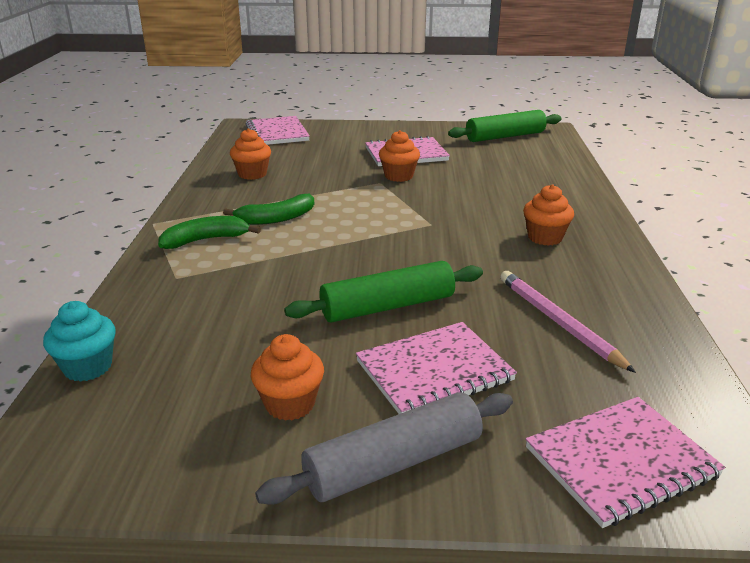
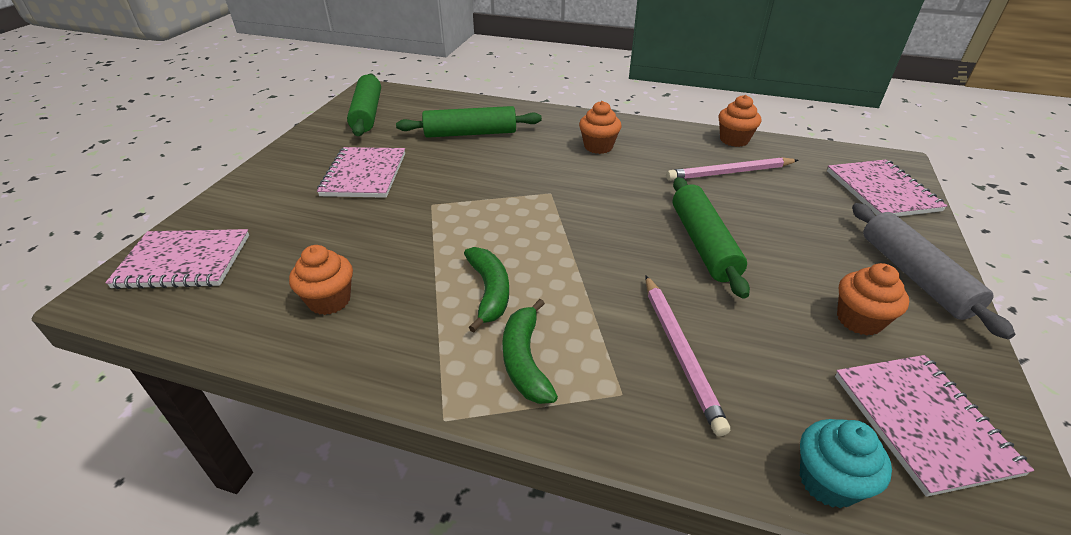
camera: 75 degrees left, 10 degrees up
(223, 299) = (680, 352): none -> pink pencil
(399, 176) = (423, 190): orange cupcake -> orange cupcake (734, 140)
(434, 371) = (800, 238): pink notebook -> pink notebook (922, 423)
(510, 177) = (470, 133): none -> green rolling pin

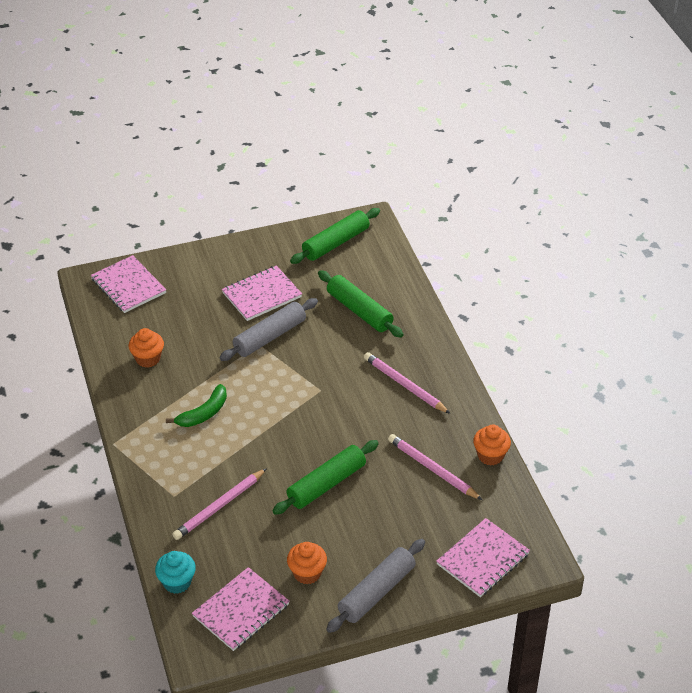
camera: 55 degrees right, 5 degrees up
(430, 193) = (269, 336): none -> grey rolling pin
(525, 360) = (167, 452): green banana -> none
(598, 146) = (405, 385): orange cupcake -> pink pencil

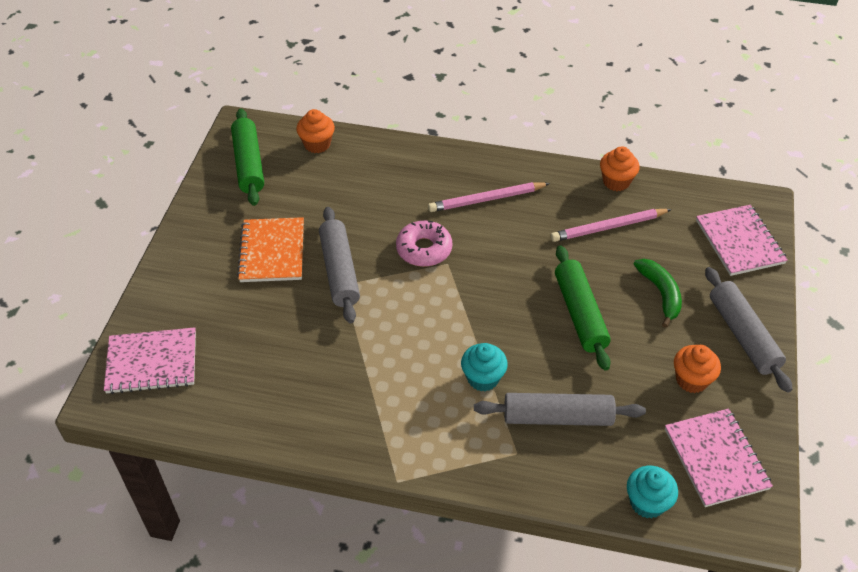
camera: 60 degrees left, 5 degrees up
(148, 359) = (286, 392): orange cupcake -> orange cupcake (317, 144)
(203, 413) = (410, 374): green banana -> green banana (660, 294)
(219, 506) = (557, 417): pink pencil -> grey rolling pin
(226, 452) = (483, 378): none -> turquoise cupcake
(261, 295) = (272, 251): pink notebook -> orange notebook
(324, 371) = (424, 249): none -> pink donut
(359, 311) = (360, 188): green rolling pin -> none

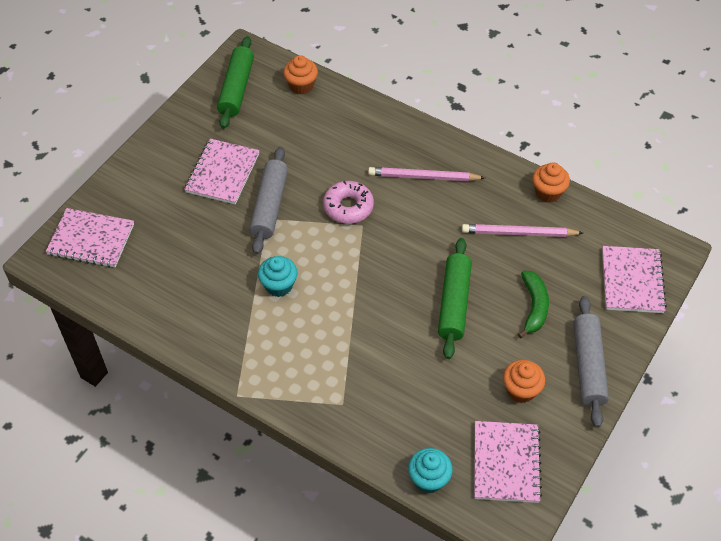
camera: 20 degrees right, 5 degrees up
(272, 251) = (222, 173): orange notebook -> pink notebook
(483, 378) = (344, 333): turquoise cupcake -> turquoise cupcake (279, 285)
(557, 417) = (390, 385): grey rolling pin -> none

